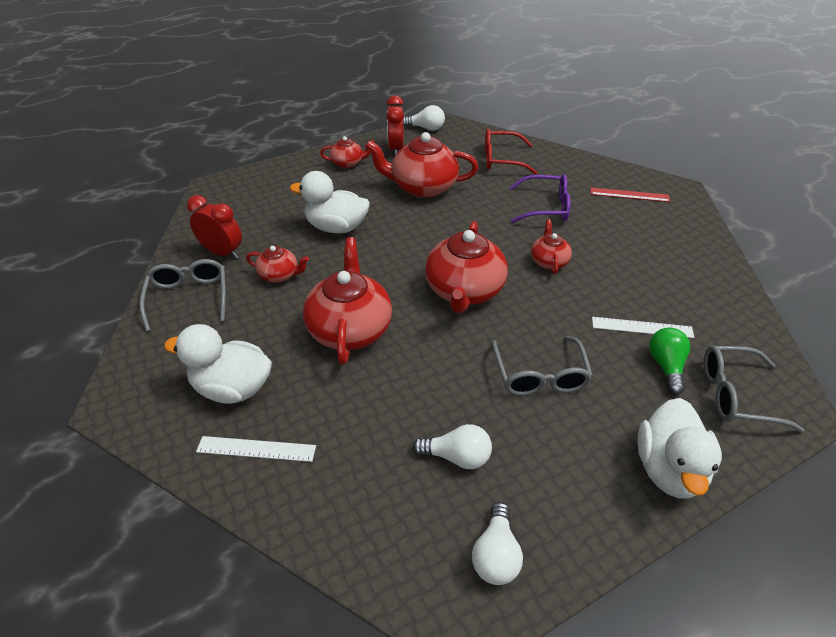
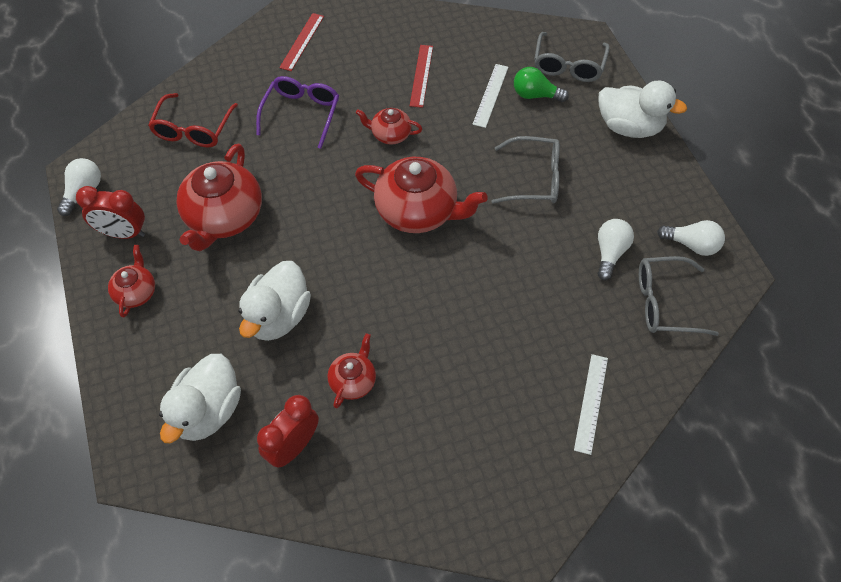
camera: 80 degrees left, 15 degrees up
(189, 298) = (372, 480): grey glasses -> grey glasses (665, 303)
(233, 388) = (517, 425): white duck -> white duck (208, 411)
(350, 328) = (453, 316): red teapot -> none
(637, 272) = (421, 75): none -> red ruler

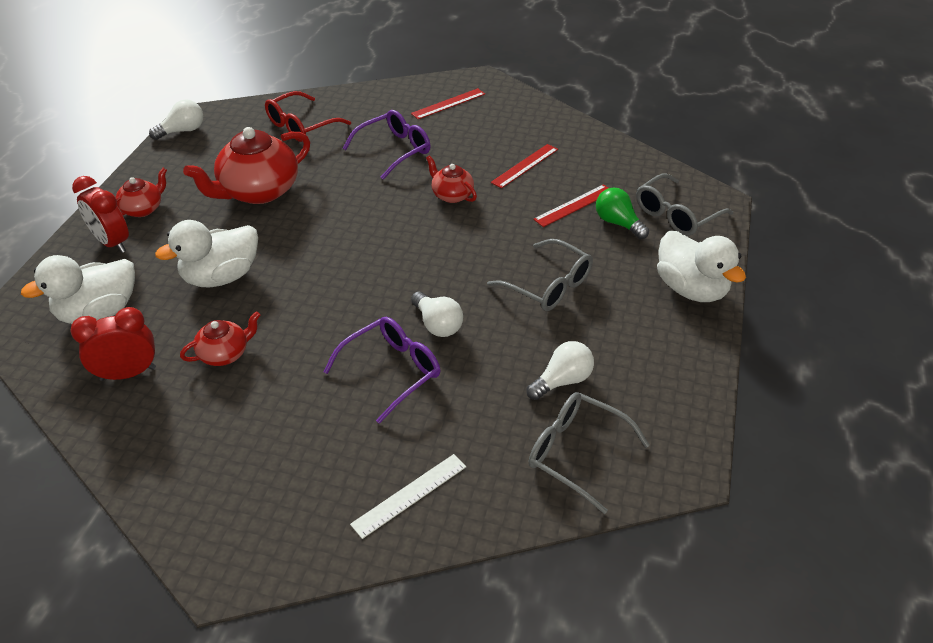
camera: 35 degrees right, 15 degrees down
(123, 233) = (178, 168): red clock -> red clock (112, 243)
(418, 211) = (415, 260): red teapot -> none
(490, 95) = (574, 205): white ruler -> red ruler
(491, 318) = (391, 371): none -> purple glasses
(691, 244) = (659, 419): white light bulb -> white light bulb (437, 324)

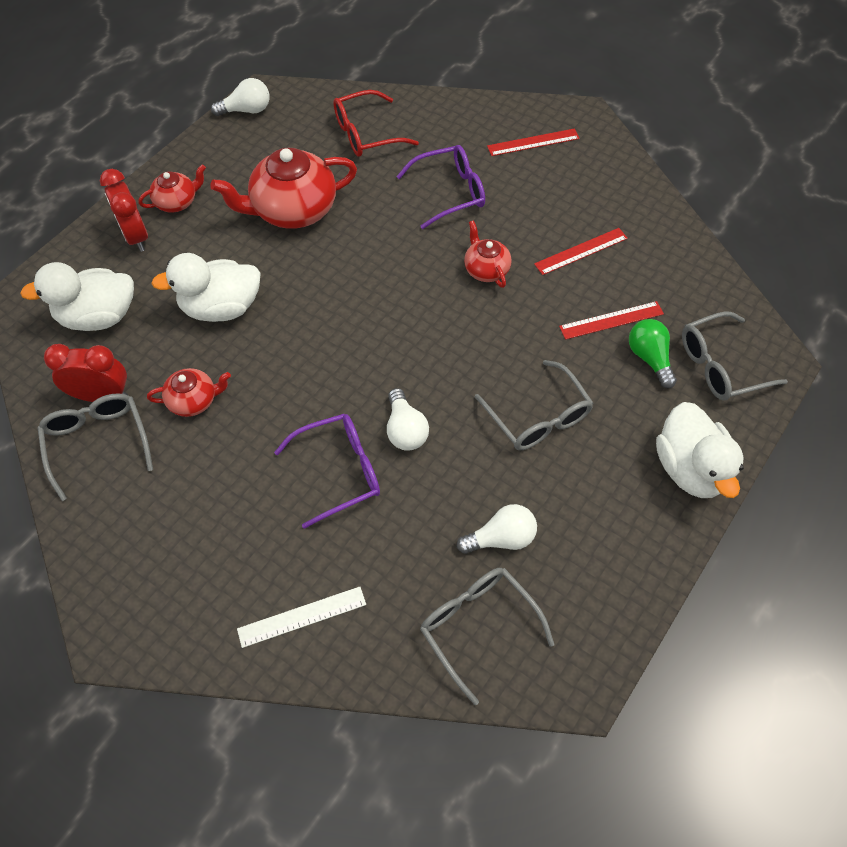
camera: 20 degrees right, 15 degrees up
(139, 413) = (98, 443): none -> grey glasses

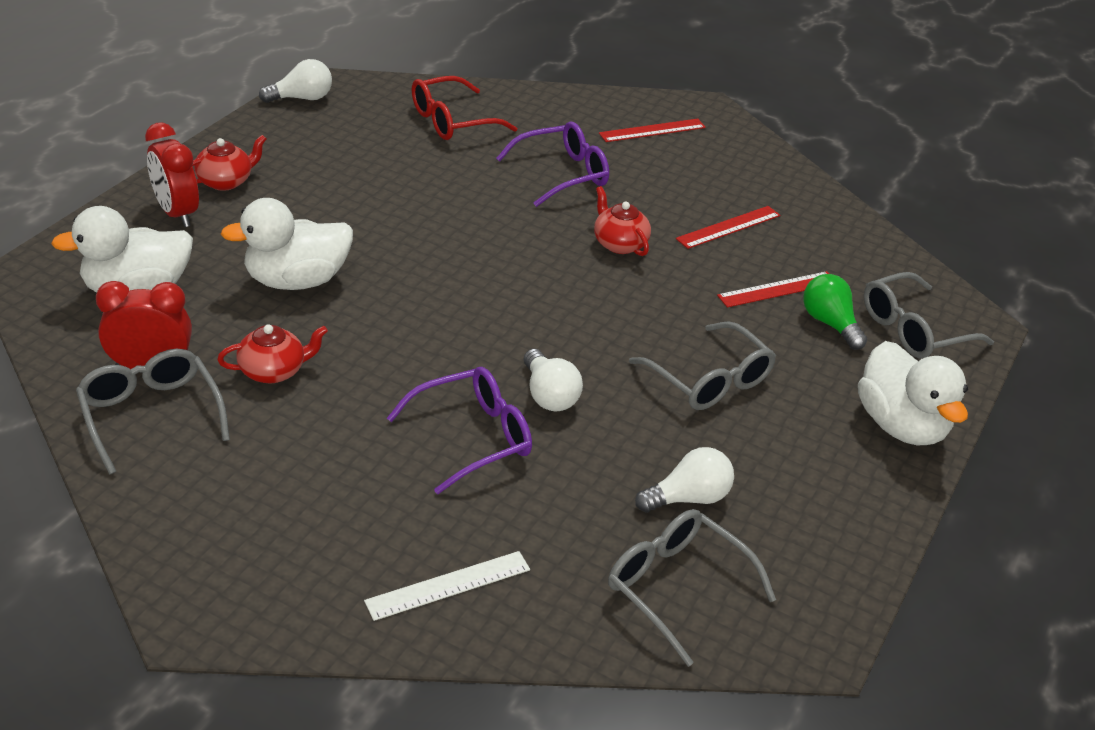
camera: 10 degrees left, 20 degrees down
(293, 210) = (373, 189): red teapot -> none

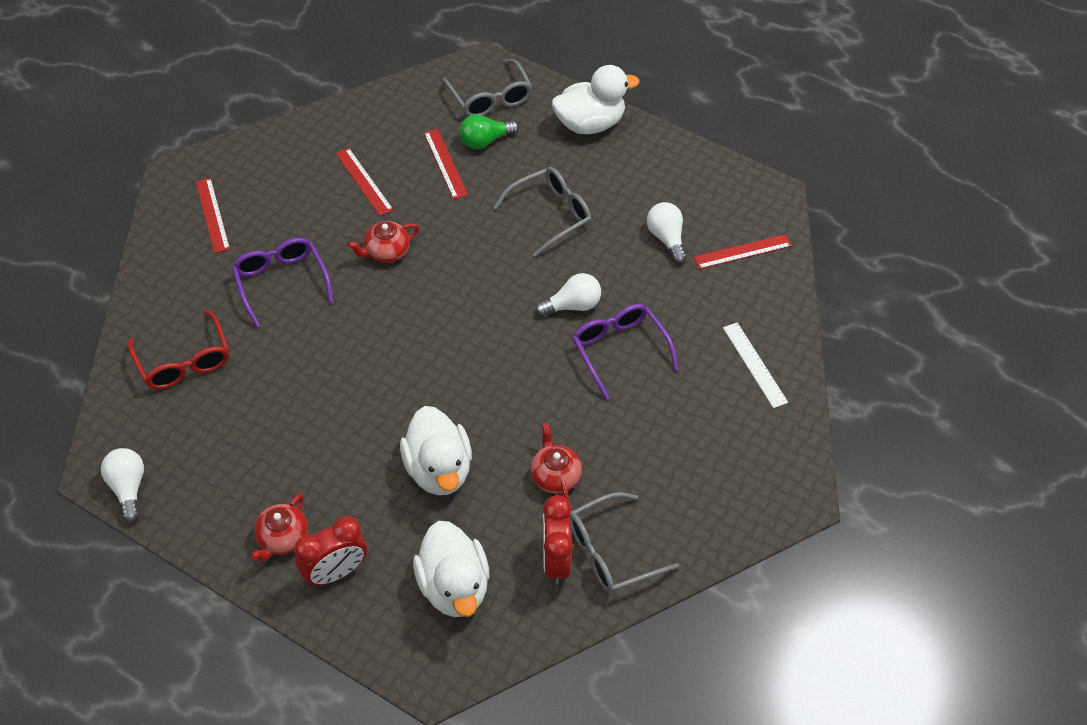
camera: 85 degrees left, 15 degrees up
(226, 181) = (282, 538): red teapot -> red teapot turned 120 degrees counterclockwise
(677, 588) = (742, 251): grey glasses -> red ruler

